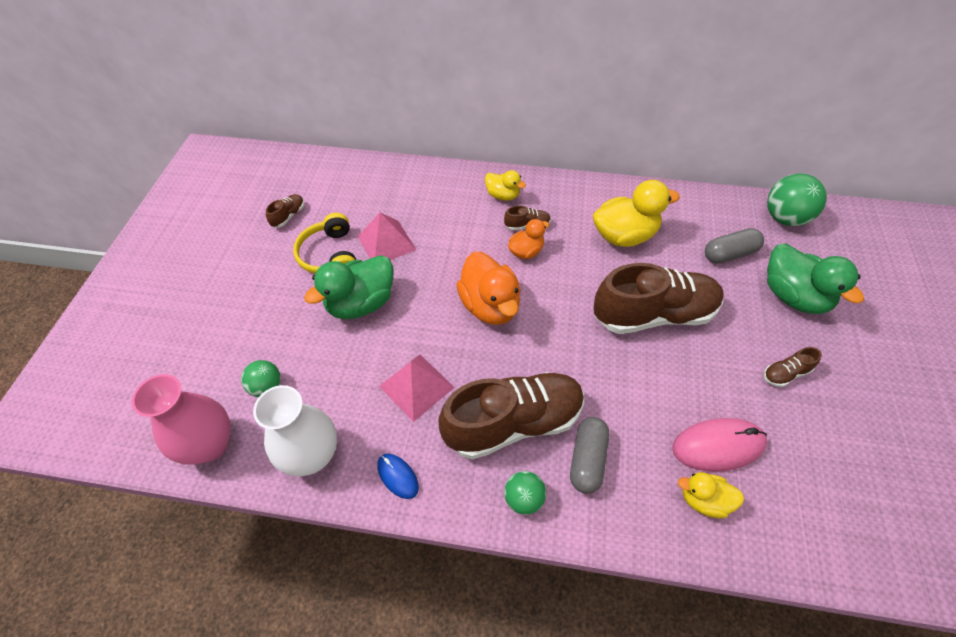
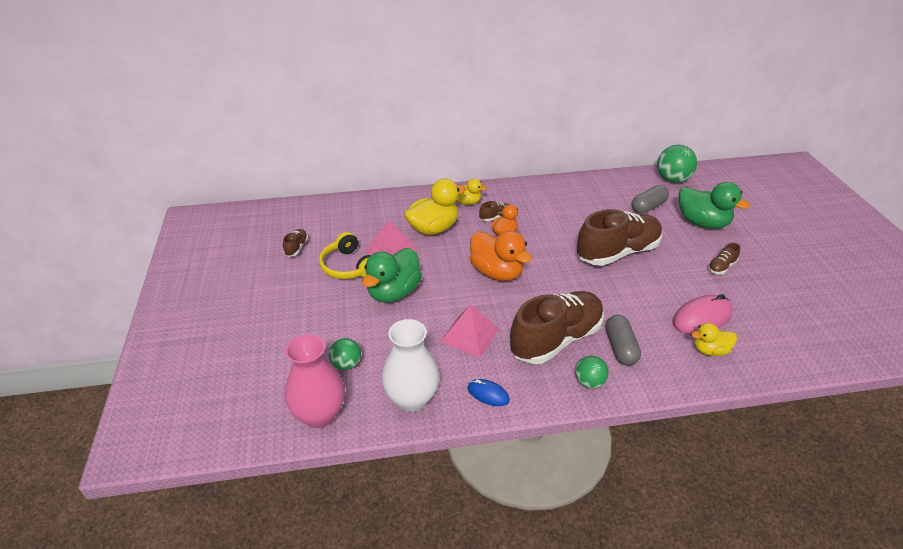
camera: 20 degrees left, 15 degrees down
(624, 236) = (570, 210): yellow duck -> yellow duck (433, 228)

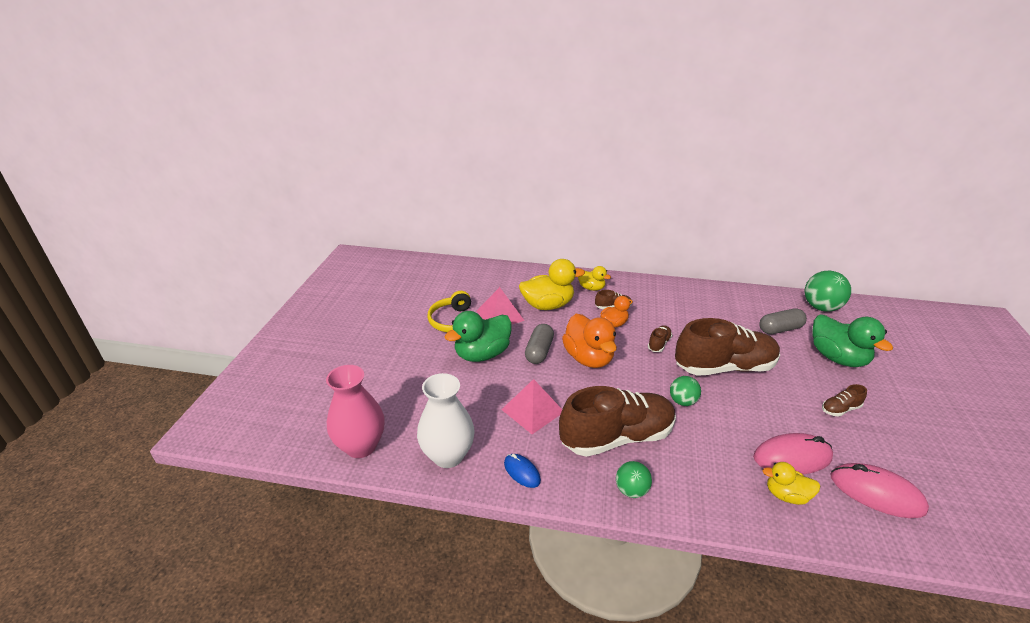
camera: 20 degrees right, 5 degrees down
(296, 248) = (420, 297): brown shoe -> brown shoe (659, 344)
(346, 364) = (407, 407): green ball -> green ball (682, 401)
(620, 348) = (682, 464): grey capsule -> grey capsule (539, 351)
(772, 329) = (876, 493): none -> pink mouse

